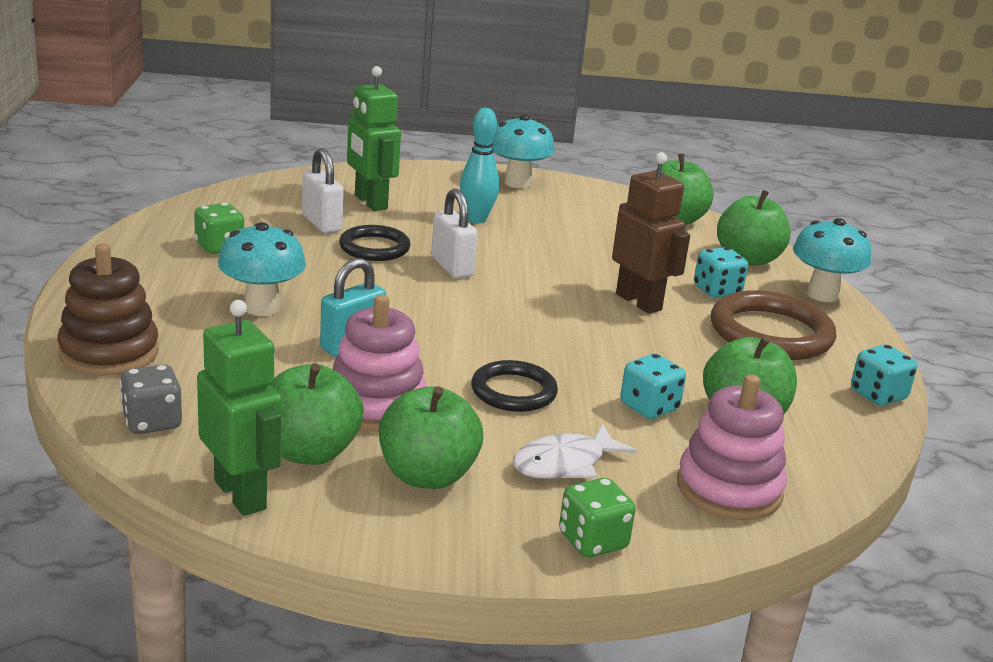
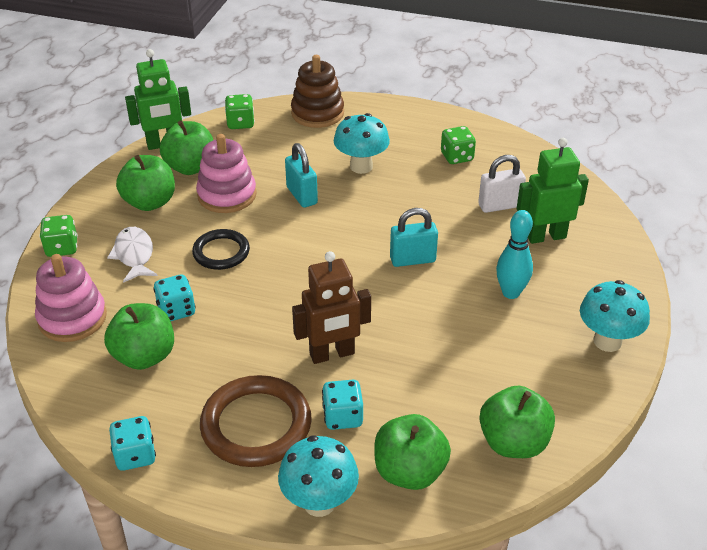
camera: 110 degrees right, 15 degrees up
(152, 422) = (240, 123): grey dice -> green dice
(374, 248) = (452, 226): black ring -> none
(452, 267) = (412, 260): white padlock -> turquoise padlock

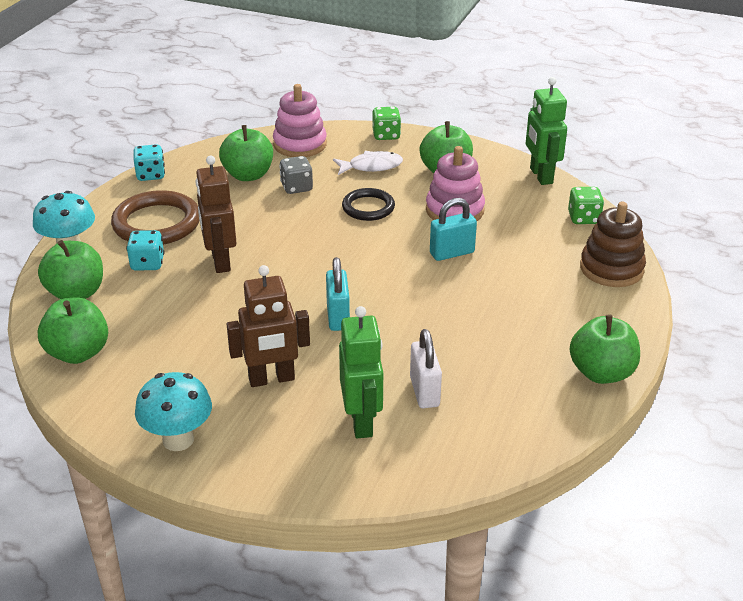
camera: 95 degrees right, 5 degrees down
(176, 310) = (296, 187): turquoise dice -> grey dice
(190, 167) = (501, 190): green apple -> green apple (601, 373)
(361, 166) = (504, 294): turquoise mushroom -> none
(457, 157) = (526, 368): green dice -> none
(511, 293) = (271, 379): turquoise bowling pin -> brown robot

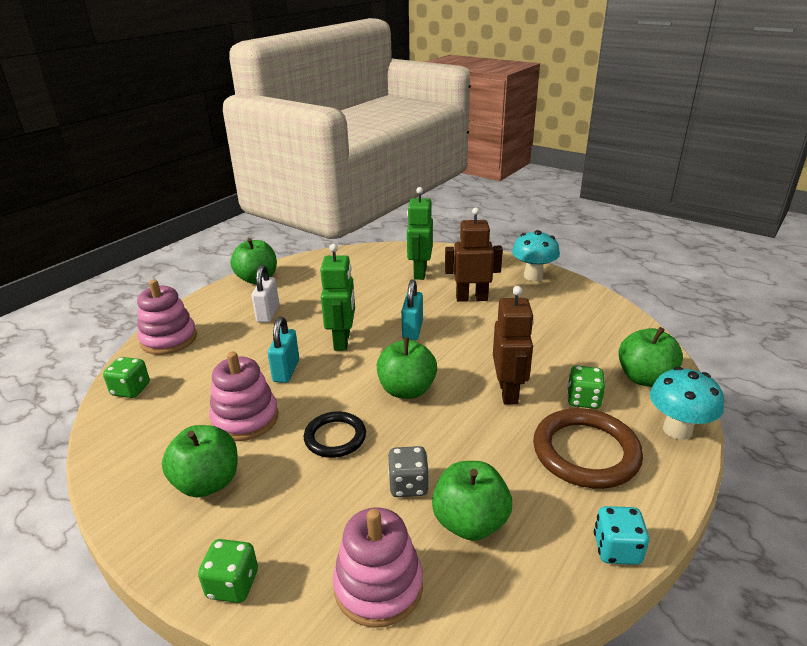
camera: 165 degrees left, 5 degrees down
(78, 353) = (619, 329): green apple -> green apple (407, 390)
(147, 263) = (583, 400): turquoise dice -> green dice
(371, 166) = (295, 509): white fish -> none
(424, 392) = (374, 282): white padlock -> white padlock (268, 314)
(452, 253) = (286, 371): turquoise padlock -> turquoise padlock turned 75 degrees counterclockwise
(540, 176) = (106, 454): green robot -> green robot (342, 341)
(611, 269) = (169, 339): brown stacking toy -> pink stacking toy

